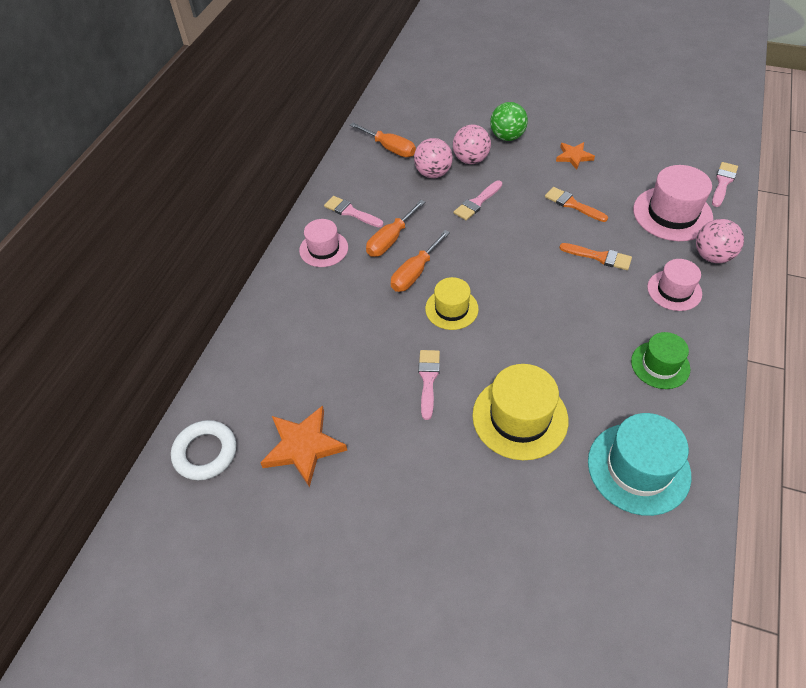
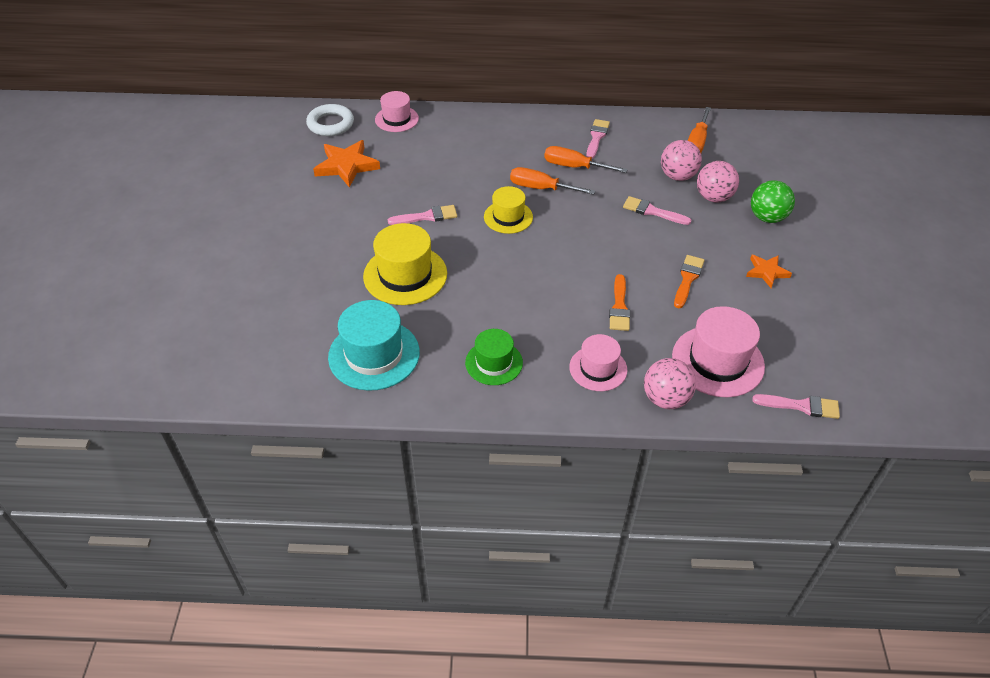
camera: 70 degrees right, 5 degrees down
(323, 249) = (544, 132): pink hat -> pink hat (396, 119)

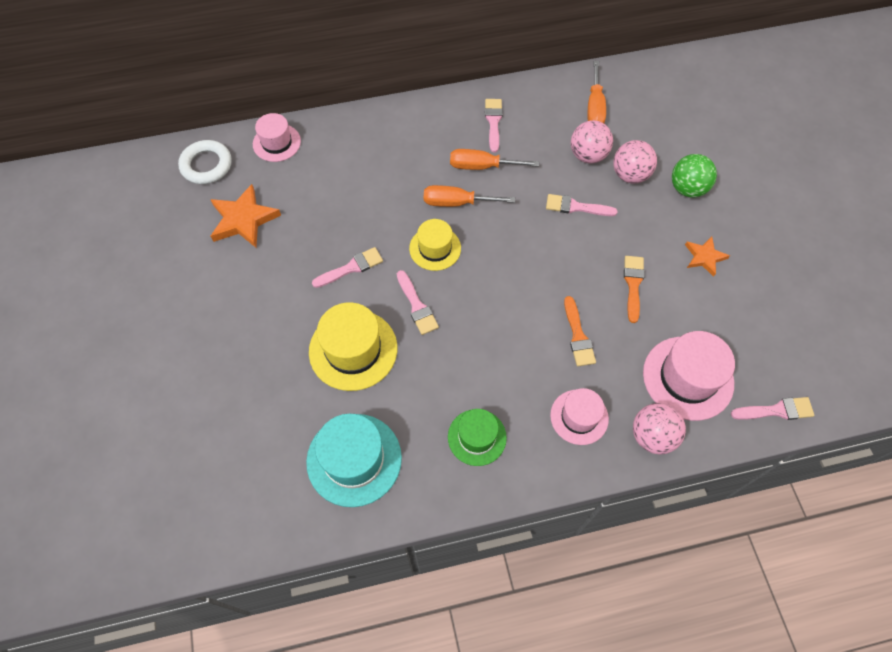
camera: 15 degrees left, 15 degrees up
(475, 255) = (417, 306): none -> pink brush

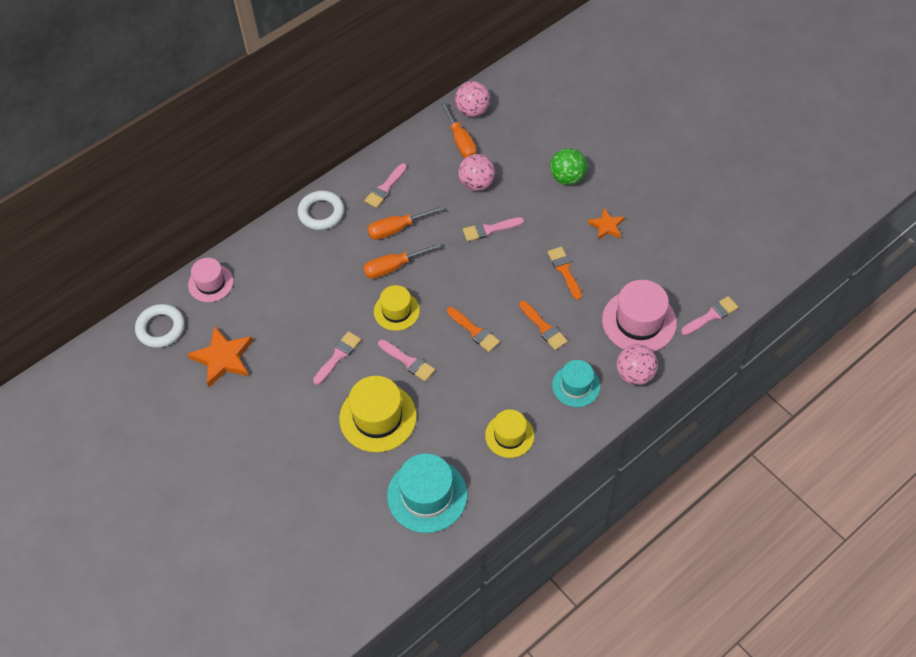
camera: 25 degrees left, 5 degrees down
(418, 120) = (321, 213): none -> white ring
(477, 437) = (509, 435): green hat -> yellow hat
(493, 122) = (385, 188): pink brush -> pink brush turned 120 degrees counterclockwise
(502, 305) = (474, 331): none -> orange brush
(579, 417) = (576, 386): pink hat -> turquoise hat
(630, 175) = (518, 185): pink ball -> pink ball (472, 111)

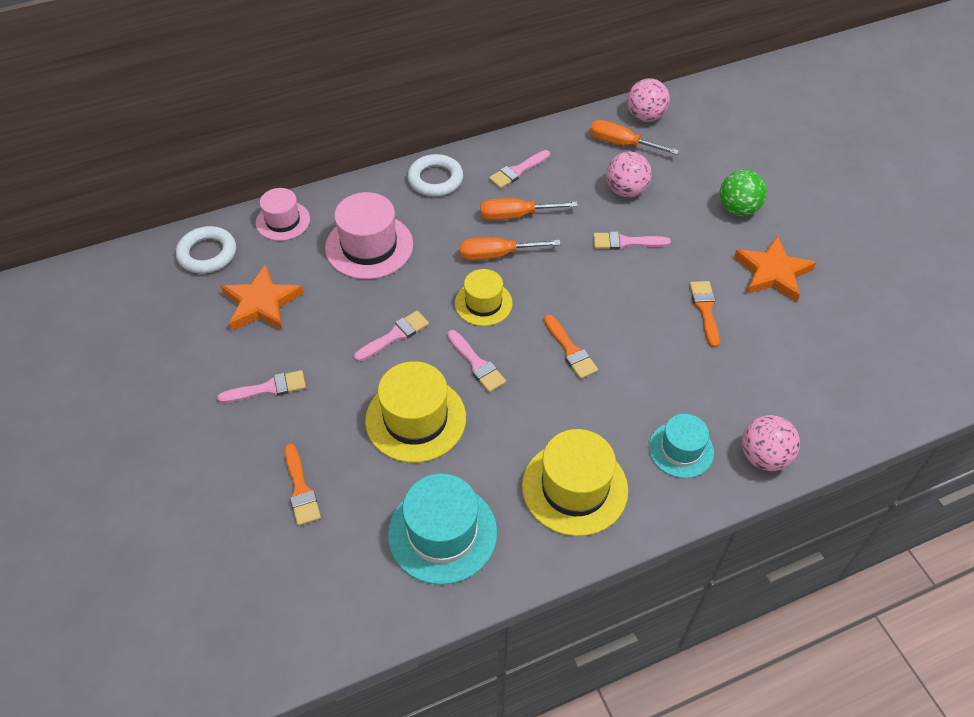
camera: 15 degrees right, 5 degrees down
(460, 141) = (621, 144): orange screwdriver -> orange screwdriver turned 120 degrees clockwise
(509, 435) = (574, 488): yellow hat -> yellow hat, size x1.59
(544, 327) = (659, 369): orange brush -> orange brush (300, 489)
(606, 226) = (772, 273): orange star -> orange star, size x1.66
(639, 321) = (786, 393): pink hat -> pink hat (369, 246)
(711, 315) = (886, 411): pink brush -> pink brush (268, 388)

